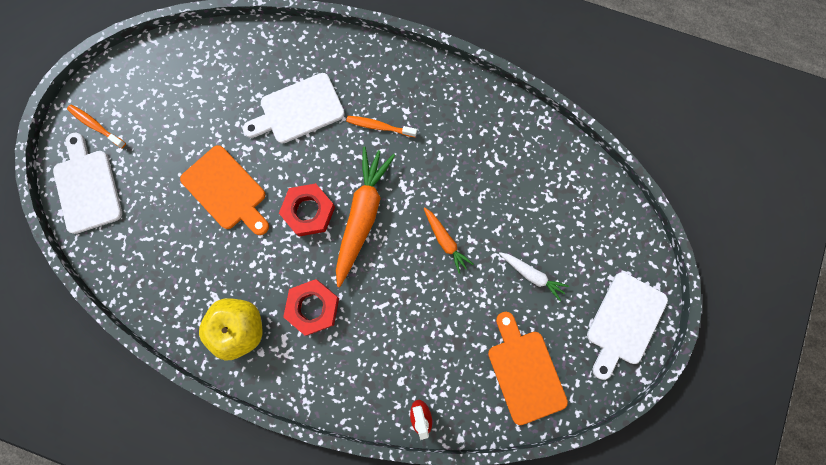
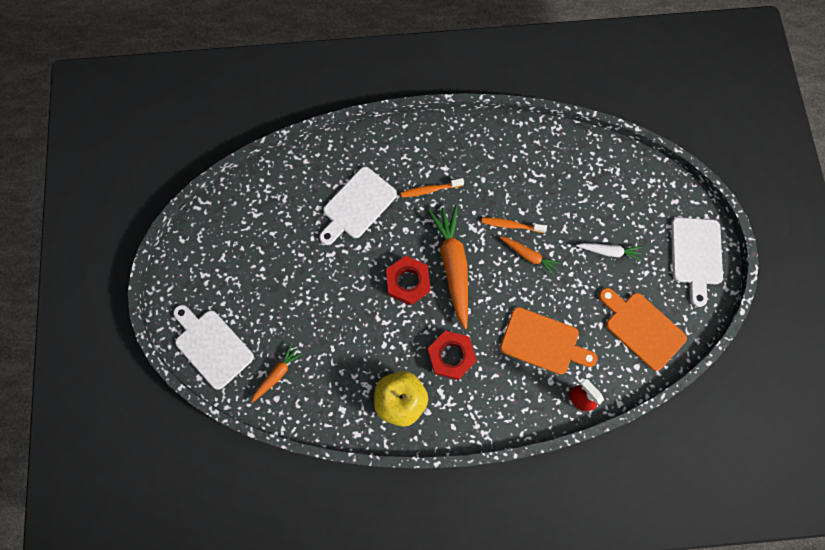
camera: 25 degrees left, 5 degrees down
(96, 126) = (192, 292): orange toothbrush -> orange toothbrush (511, 225)
(134, 244) = (277, 374): none -> orange carrot
(226, 190) = (331, 296): orange cutting board -> orange cutting board (543, 342)

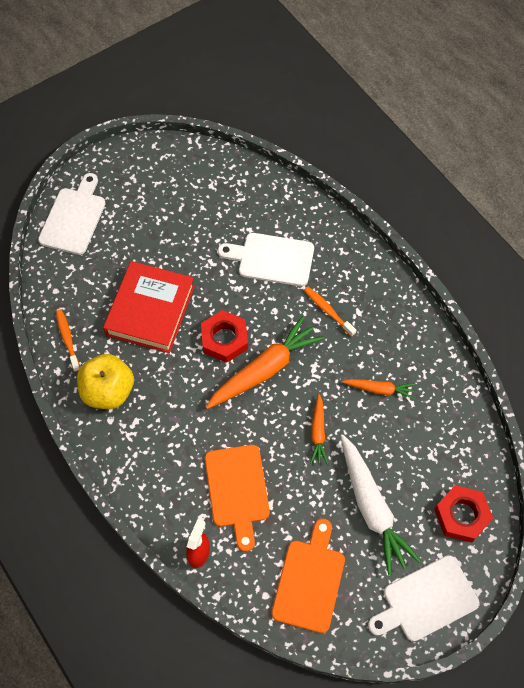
camera: 60 degrees right, 10 degrees down
(277, 374) = (77, 280): orange carrot -> orange carrot (379, 389)
(345, 327) = (150, 310): none -> red book
(451, 356) = (175, 413): red nut -> red nut (461, 515)
(511, 225) = (339, 400): orange toothbrush -> orange toothbrush (67, 339)
(609, 251) = (372, 507): white carrot -> white carrot, size x1.92

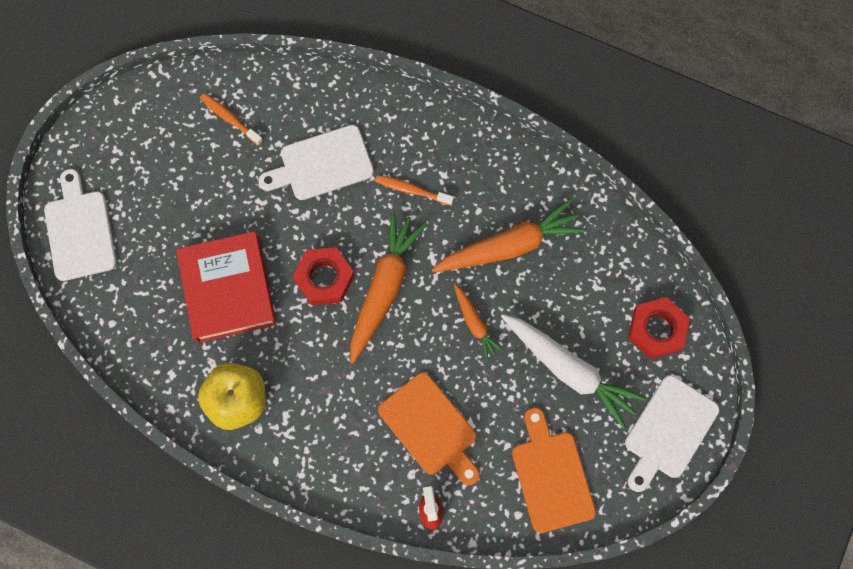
camera: 30 degrees left, 10 degrees up
(67, 339) = (159, 369): orange toothbrush -> orange toothbrush (230, 118)
(379, 389) = (509, 246): orange carrot -> orange carrot, size x1.92

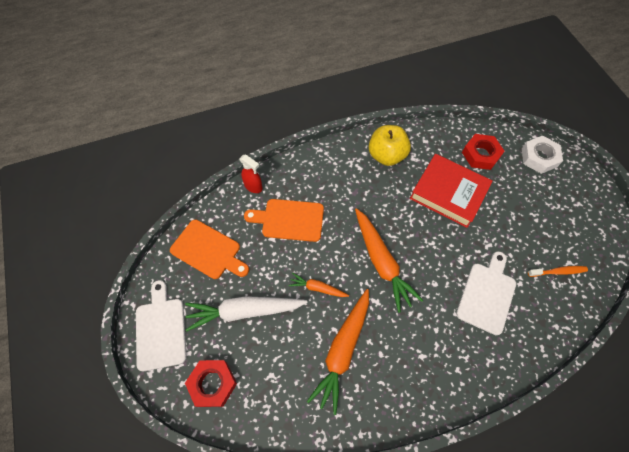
camera: 135 degrees right, 10 degrees down
(80, 231) = (539, 157): white cutting board -> white nut
(324, 278) = (414, 239): red nut -> red nut (480, 154)
(411, 190) = (428, 328): orange toothbrush -> none

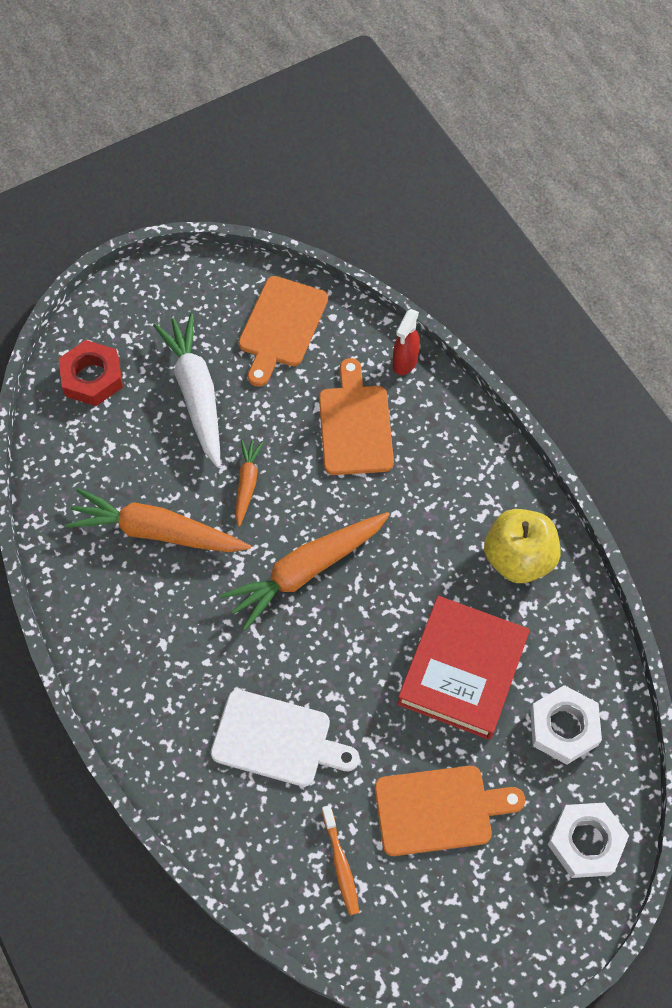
camera: 80 degrees right, 0 degrees up
(161, 329) = (155, 299): white cutting board -> none
(480, 154) = (563, 727): red nut -> white nut
(525, 218) = (439, 810): none -> orange cutting board

